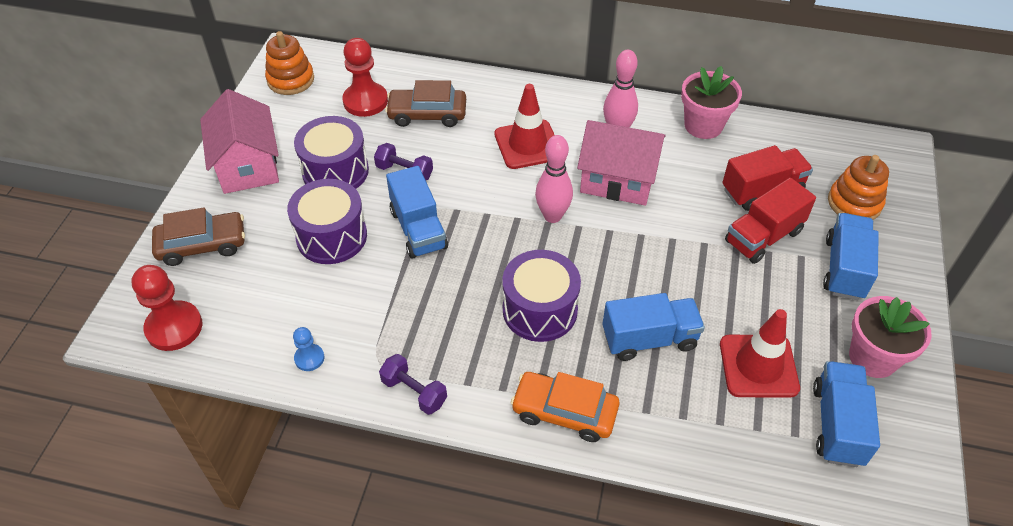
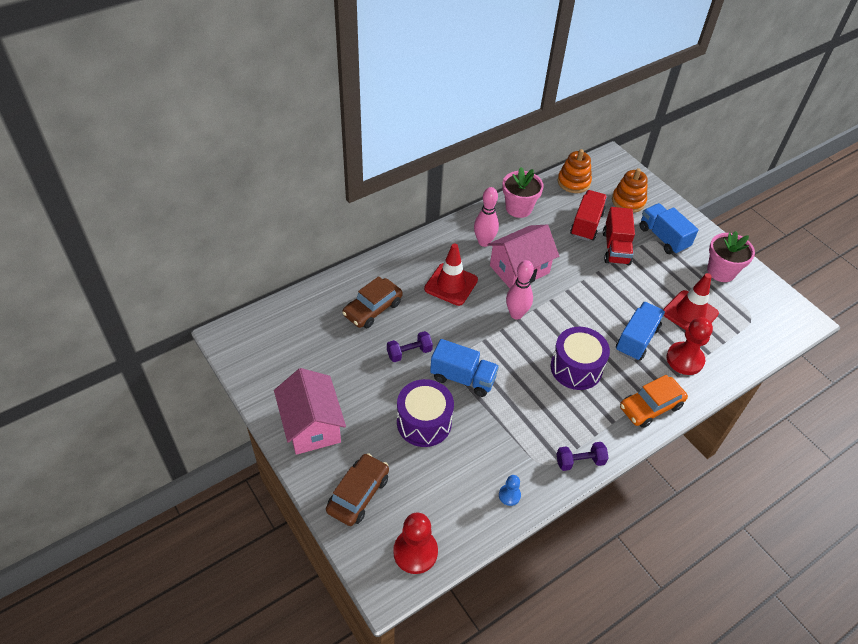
camera: 50 degrees left, 0 degrees up
(248, 165) = (312, 425): pink house -> pink house turned 45 degrees clockwise
(290, 80) = (256, 351): orange stacking toy -> orange stacking toy (573, 182)
(335, 171) = (370, 384): purple drum -> none
(365, 101) = (324, 329): red pawn -> red pawn (685, 359)
(837, 424) = (745, 313): blue truck -> none

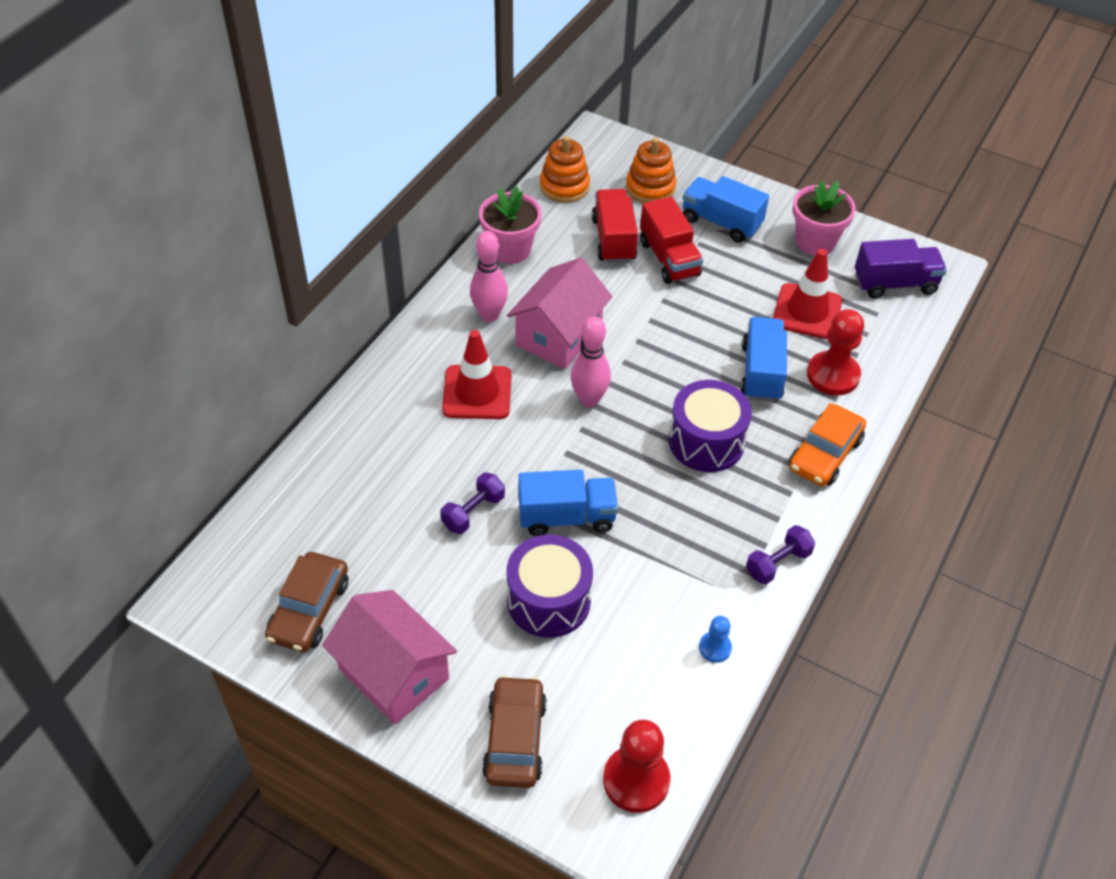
camera: 25 degrees left, 0 degrees up
(373, 309) = (385, 471): brown car -> brown car (309, 610)
(762, 318) = (895, 284): none -> purple truck

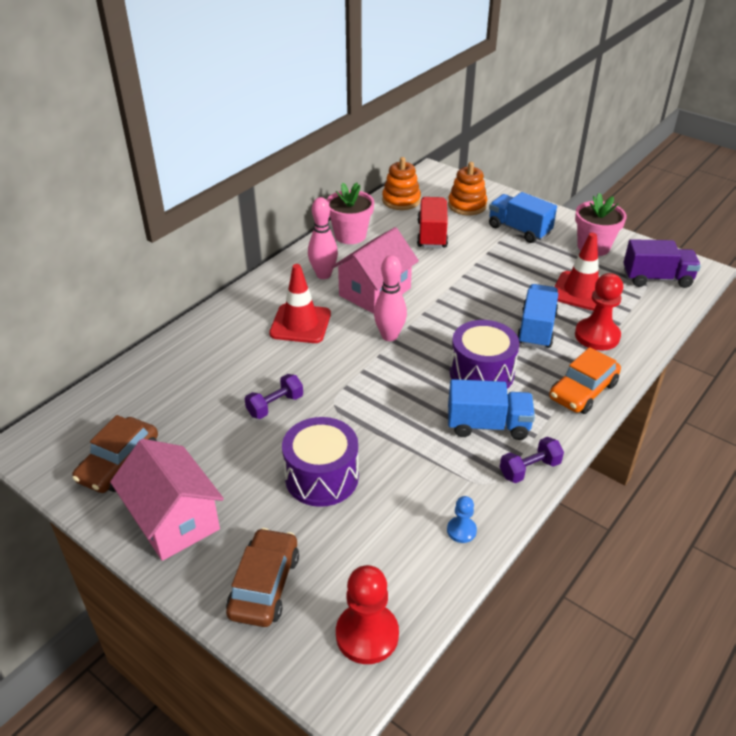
camera: 10 degrees right, 10 degrees down
(566, 517) = (352, 416): blue truck -> blue truck (488, 425)
(669, 259) = (473, 249): red truck -> none

